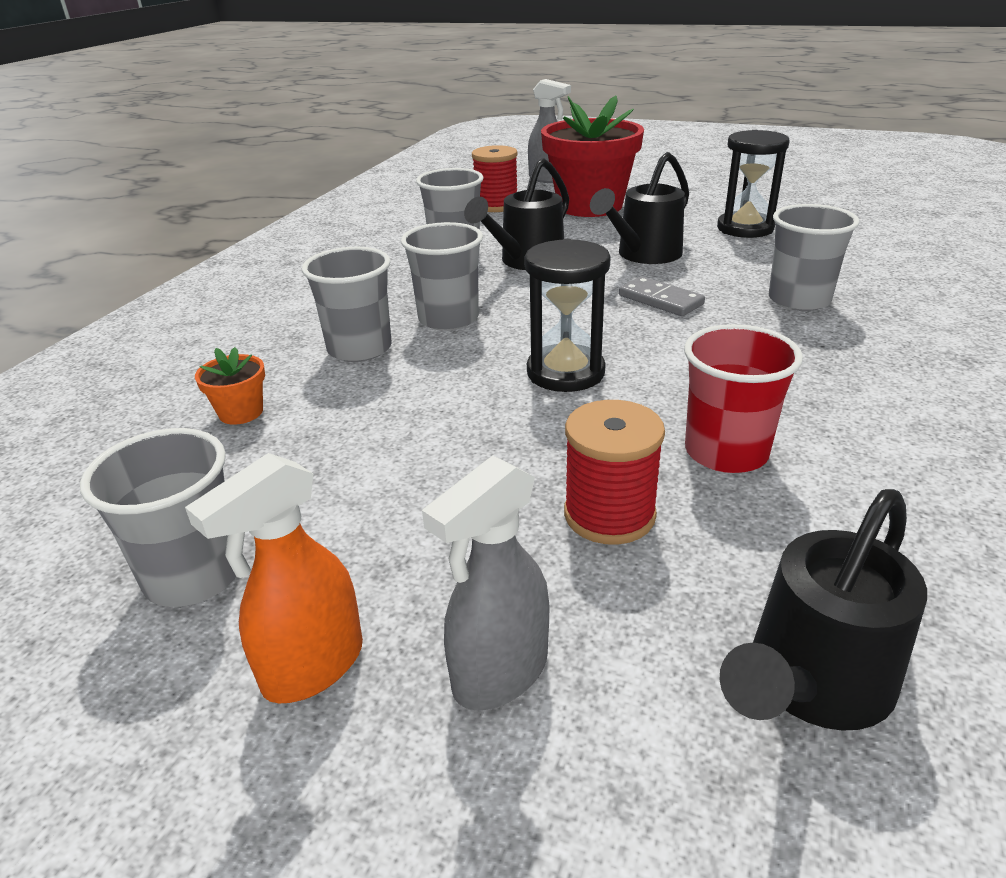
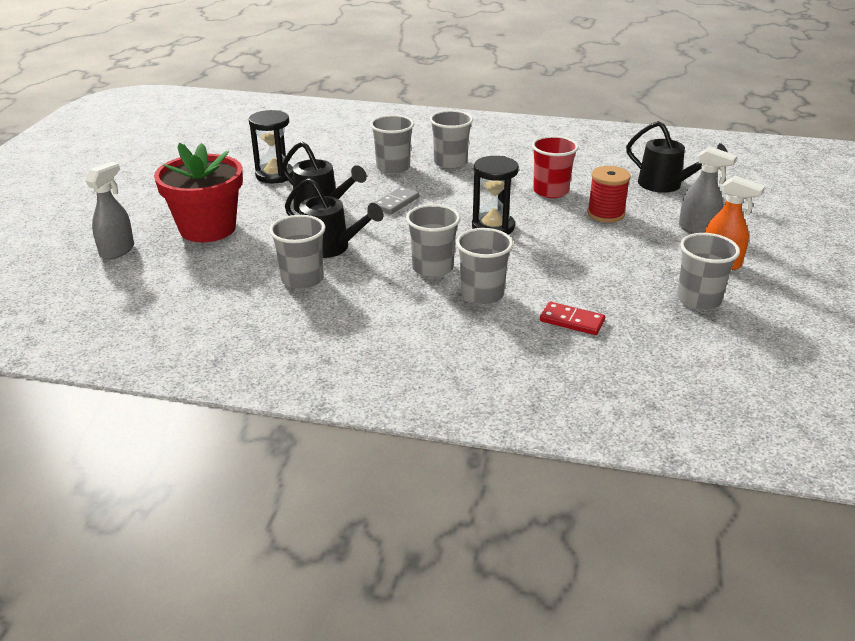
camera: 100 degrees left, 0 degrees up
(241, 412) = (572, 321): orange flower pot -> red domino
(496, 205) = (191, 271): red spool -> none
(844, 350) = (450, 163): none -> grey cup

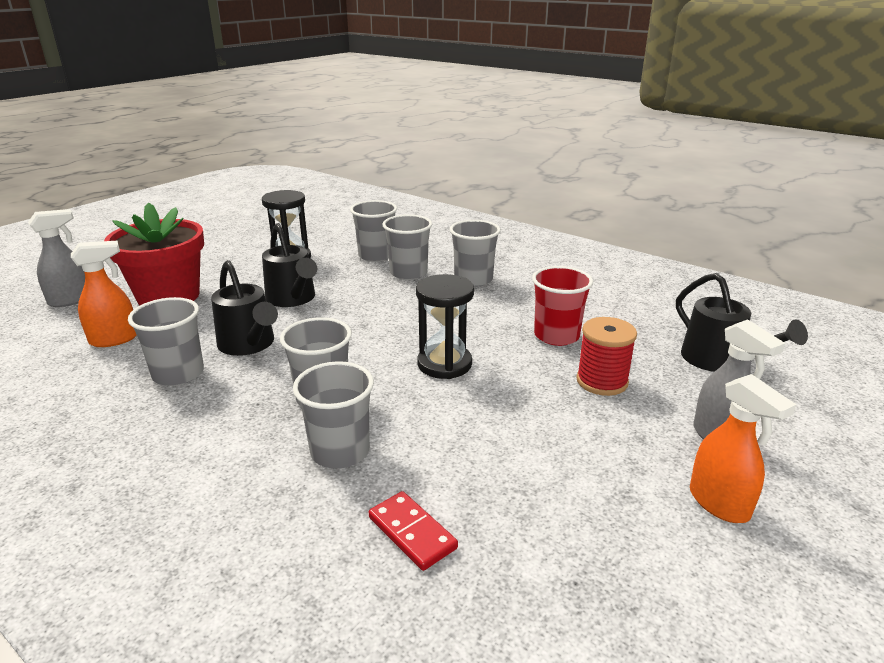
camera: 25 degrees right, 5 degrees down
(210, 270) = (115, 339): none -> orange spray bottle
(396, 203) = (370, 310): grey domino -> none
(698, 300) = (634, 560): grey cup -> grey cup (376, 256)

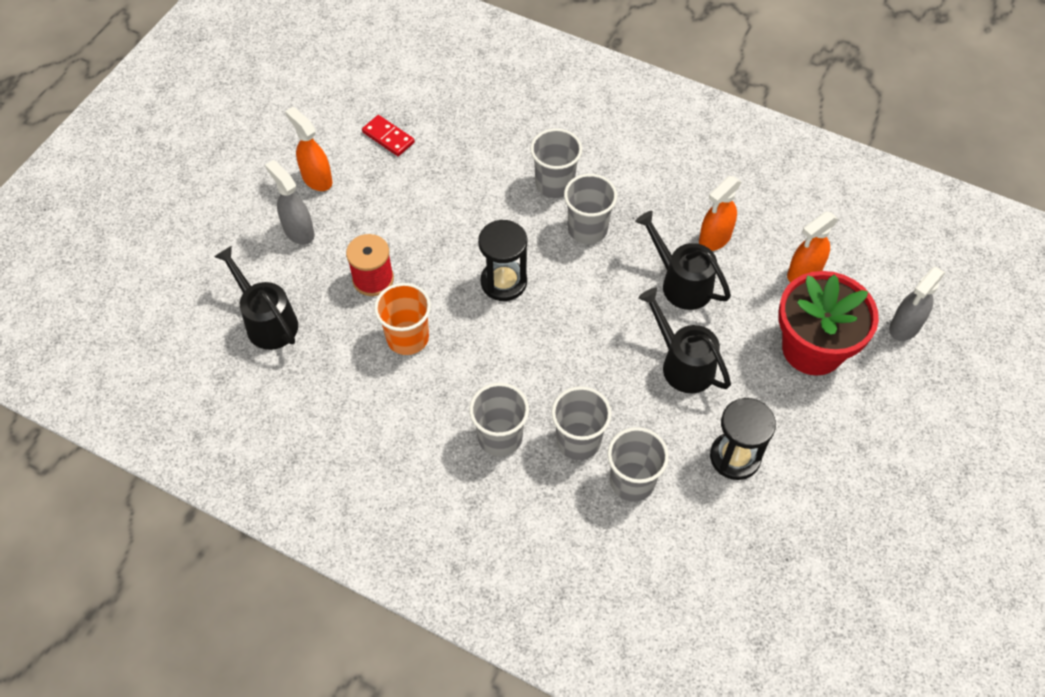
camera: 170 degrees right, 30 degrees up
(178, 374) = (714, 239): grey cup -> orange spray bottle
(412, 532) = (493, 137): red domino -> red domino (388, 137)
(556, 336) = (407, 338): red cup -> orange cup

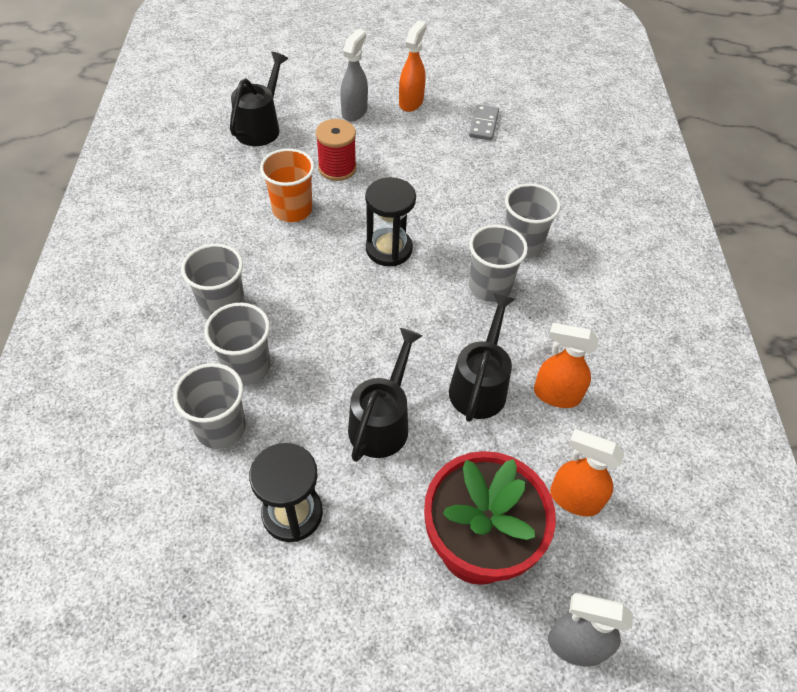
camera: 60 degrees right, 5 degrees down
(388, 137) = (483, 124): red domino -> grey domino

